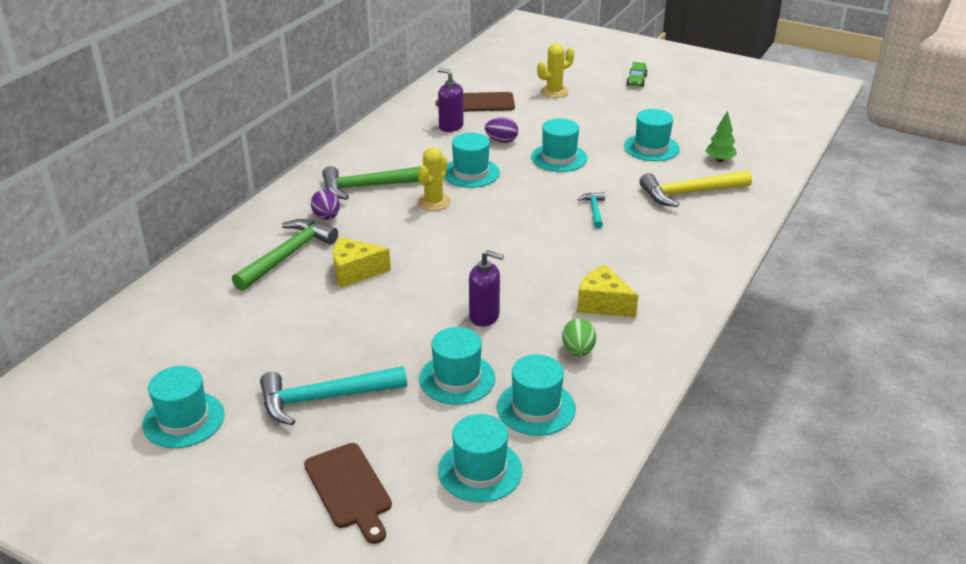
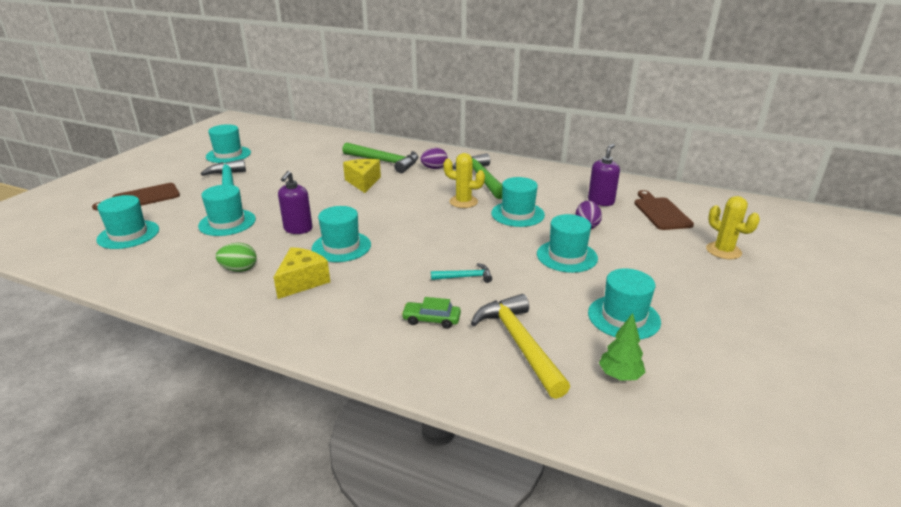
camera: 85 degrees right, 5 degrees down
(536, 408) = (179, 252): turquoise hat -> turquoise hat (341, 247)
(636, 80) = (815, 310): green car -> green car (431, 319)

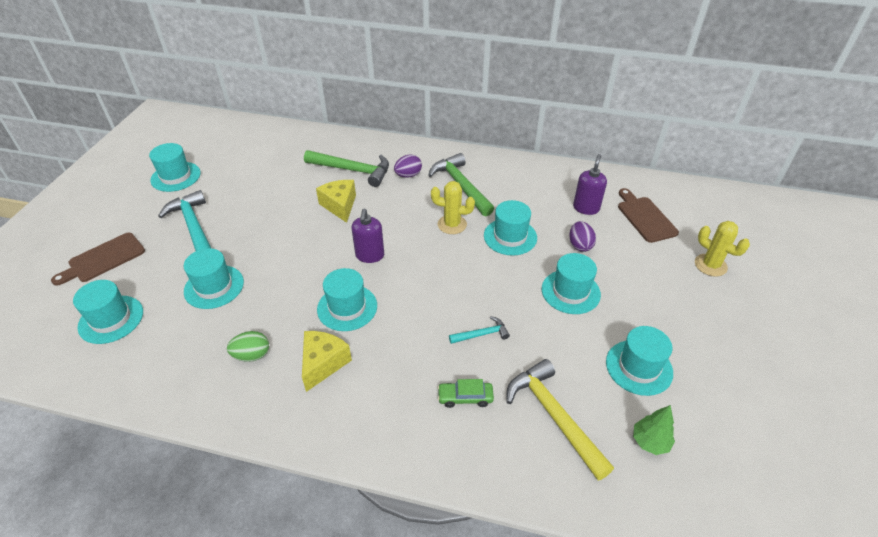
camera: 10 degrees left, 15 degrees up
(298, 229) = (293, 287): purple soap dispenser -> purple soap dispenser (370, 255)

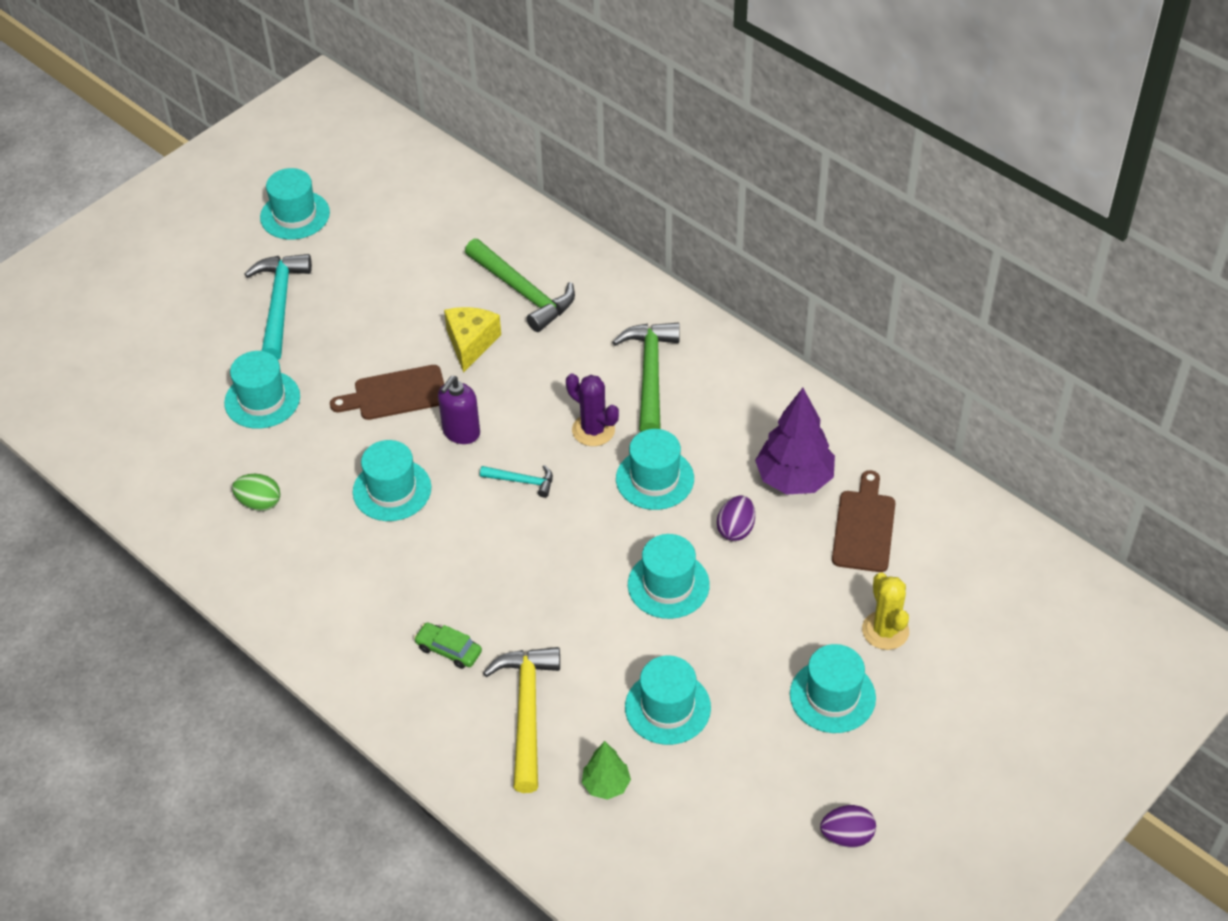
camera: 30 degrees right, 5 degrees up
(103, 259) = (161, 311): brown cutting board -> brown cutting board (395, 394)
(111, 319) = (138, 396): turquoise hat -> turquoise hat (832, 696)
(323, 363) = (326, 545): yellow cheese -> none
(408, 175) = (591, 329): purple egg -> purple egg (847, 836)
(452, 224) = (593, 430): yellow cactus -> purple cactus
(481, 334) = (519, 589): turquoise hammer -> turquoise hammer (522, 481)
(586, 208) = (794, 479): purple soap dispenser -> purple tree

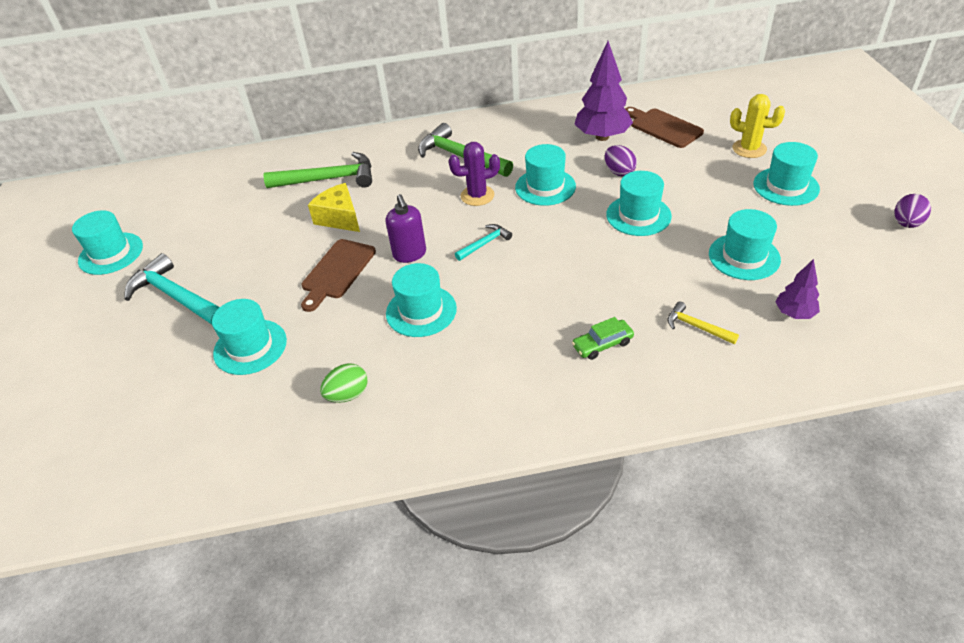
camera: 50 degrees left, 5 degrees down
(527, 712) = (697, 327): yellow hammer -> yellow hammer, size x0.51
(606, 785) = (794, 313): green tree -> purple tree

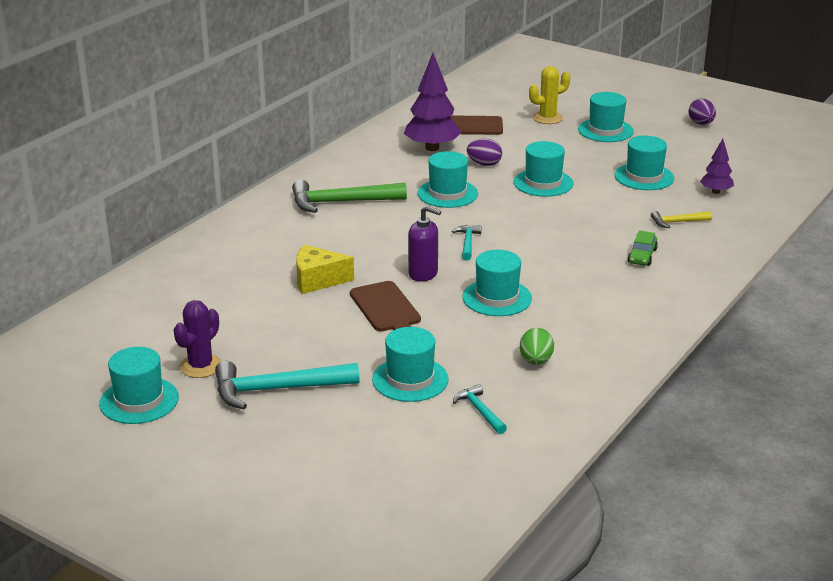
camera: 50 degrees left, 15 degrees down
(240, 412) = (480, 411): none -> turquoise hammer
(328, 179) = (250, 262): green hammer -> none
(477, 196) = (405, 219): purple cactus -> purple cactus (200, 366)

